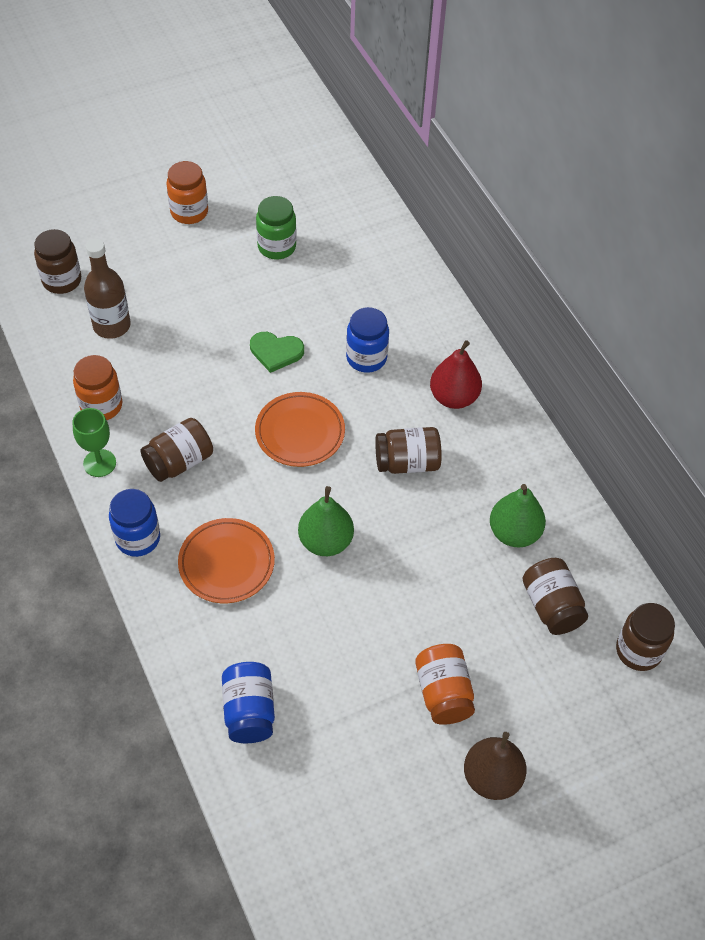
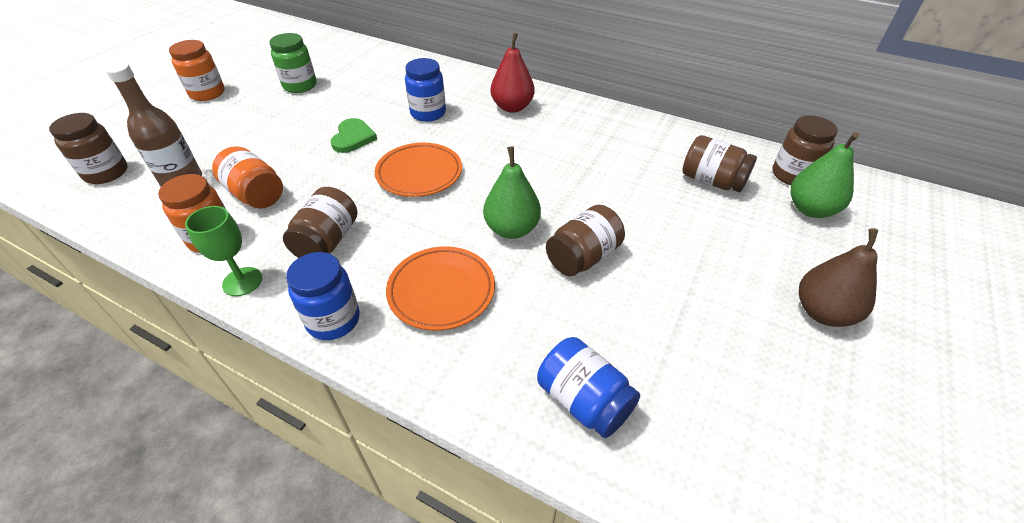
camera: 35 degrees left, 10 degrees down
(276, 352) = (353, 138): green heart -> green heart turned 60 degrees counterclockwise
(407, 462) = (520, 153): brown jar -> brown jar (583, 257)
(443, 693) = (716, 276): orange jar -> orange jar (255, 194)
(514, 533) = (637, 155): green pear -> green pear (810, 209)

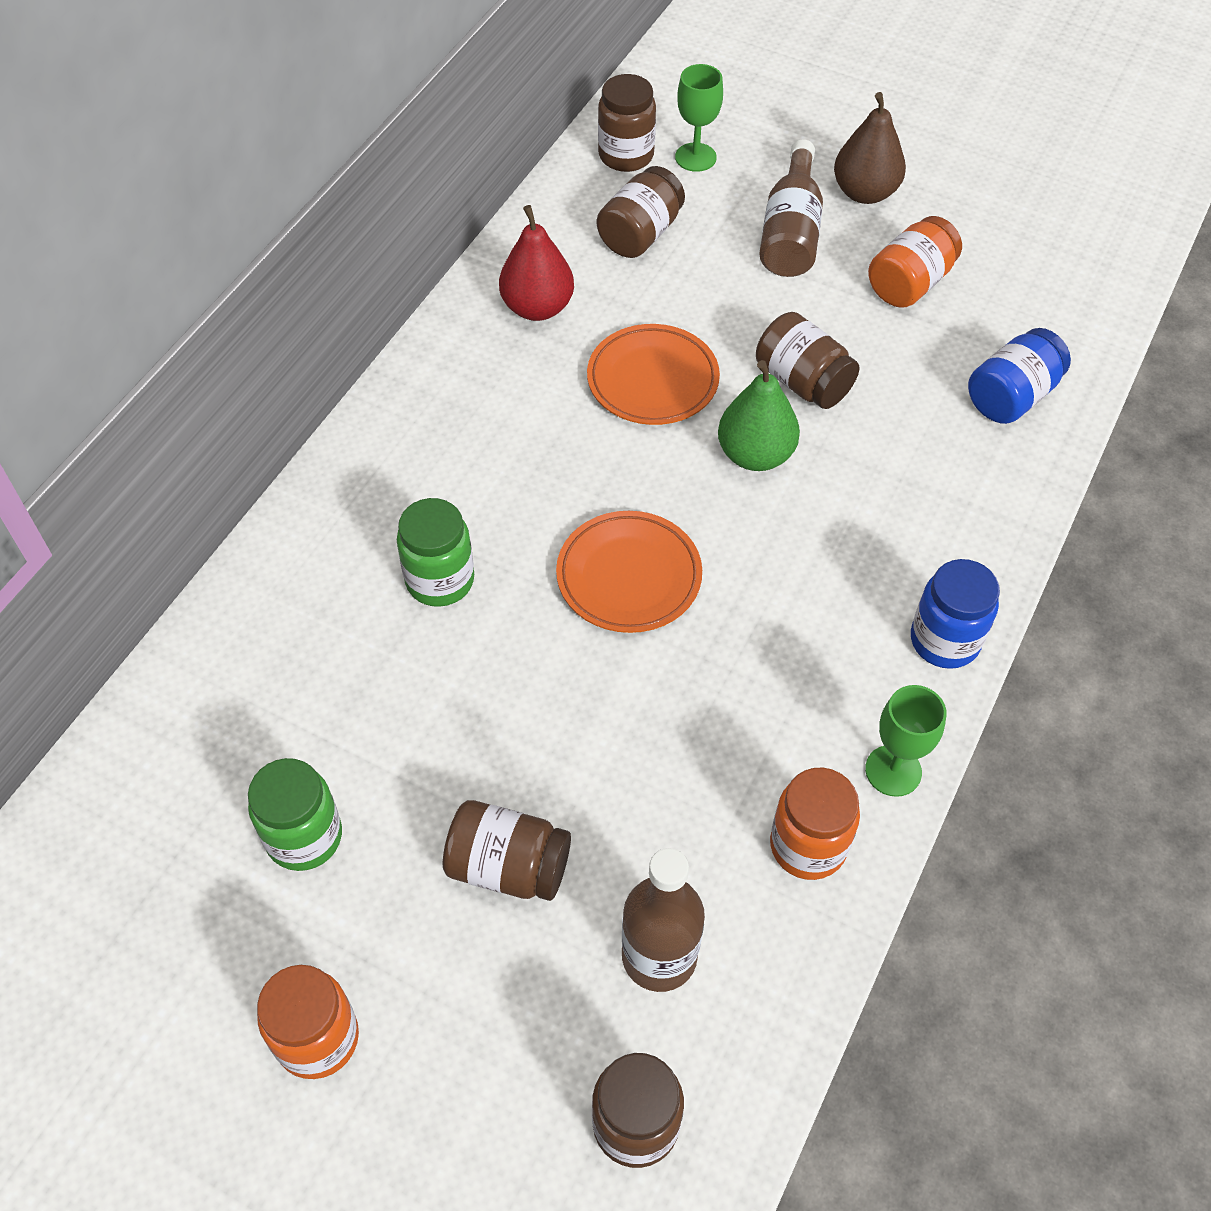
camera: 90 degrees left, 10 degrees up
(255, 194) = (693, 813): orange jar -> orange jar (909, 283)
(327, 241) = (799, 678): brown jar -> brown jar (508, 866)
(353, 138) = (519, 692): green heart -> none
(428, 113) = (440, 580): blue jar -> green jar
(441, 291) = (879, 528): orange plate -> orange plate (652, 380)
(512, 107) = (428, 452): red pear -> red pear (537, 307)
(748, 259) = (790, 232): none -> brown bottle
(810, 209) = (695, 157): green pear -> green goblet

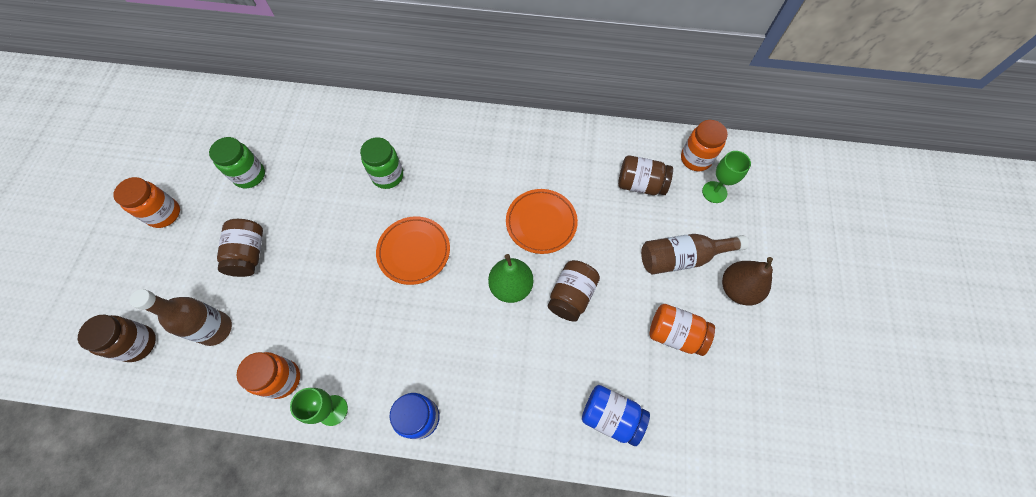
camera: 70 degrees right, 10 degrees up
(537, 307) = (566, 156): red pear -> none
(626, 156) = (695, 159): brown jar -> orange jar

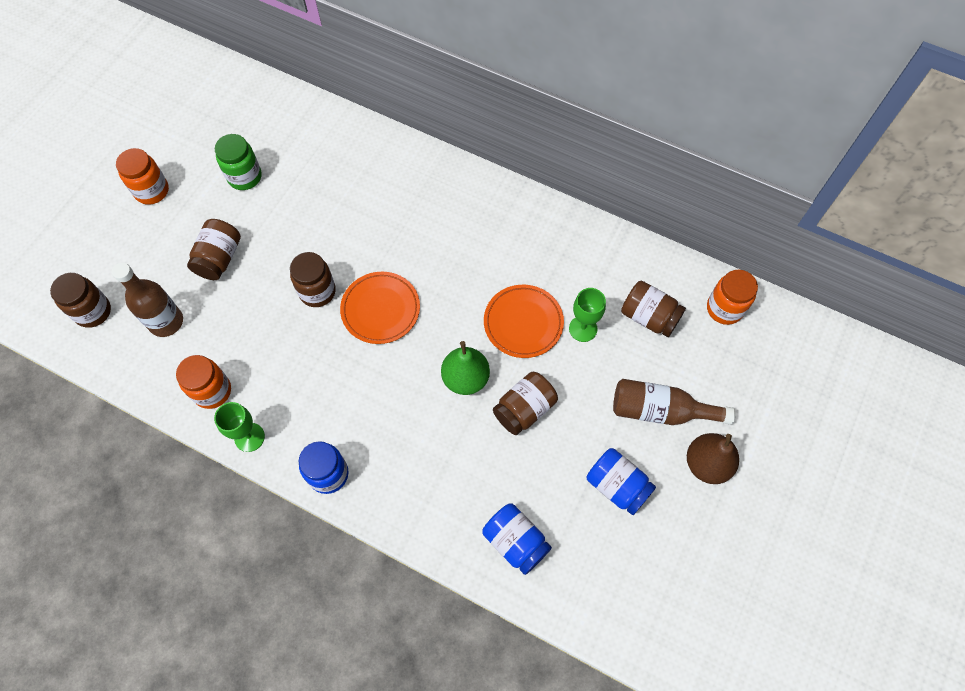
camera: 20 degrees right, 0 degrees up
(351, 254) = (317, 292): none -> brown jar
(388, 176) = (382, 221): green jar -> none
(675, 334) = (617, 486): orange jar -> blue jar
(714, 192) = (729, 352): green goblet -> green goblet (583, 329)

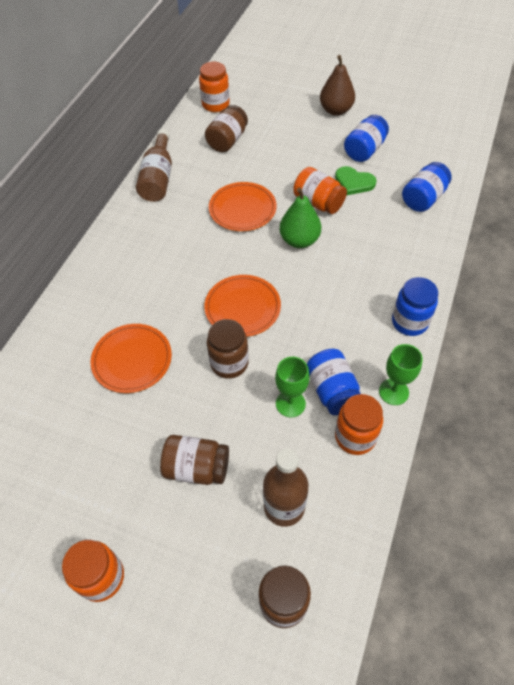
camera: 95 degrees left, 10 degrees down
(245, 177) = (84, 466): green jar -> none
(265, 379) = (332, 391): none -> blue jar
(339, 211) = (132, 360): none -> orange plate
(524, 409) = (318, 202): brown jar -> orange jar
(556, 459) = (354, 182): none -> green heart
(583, 329) = (242, 175): green goblet -> green goblet (290, 403)
(660, 410) = (302, 132): brown bottle -> brown bottle (158, 177)

